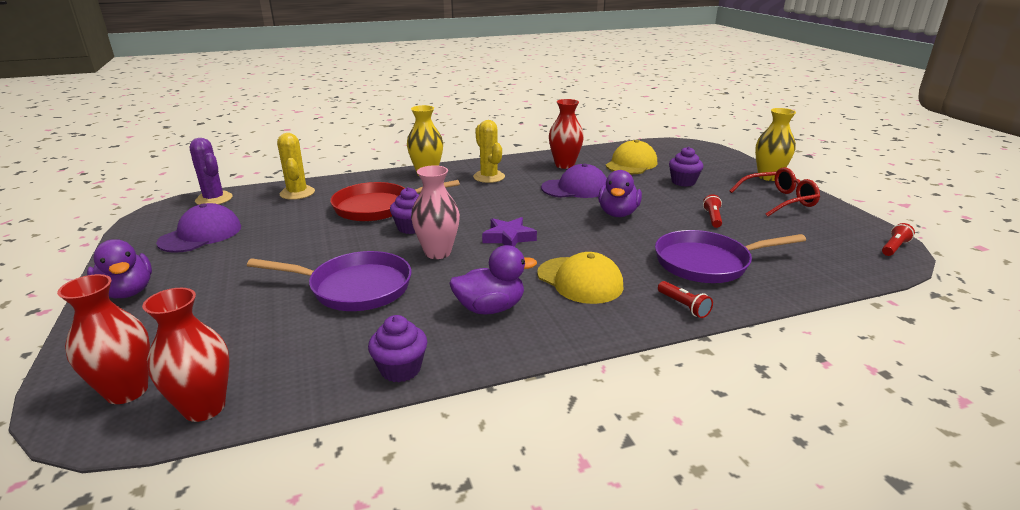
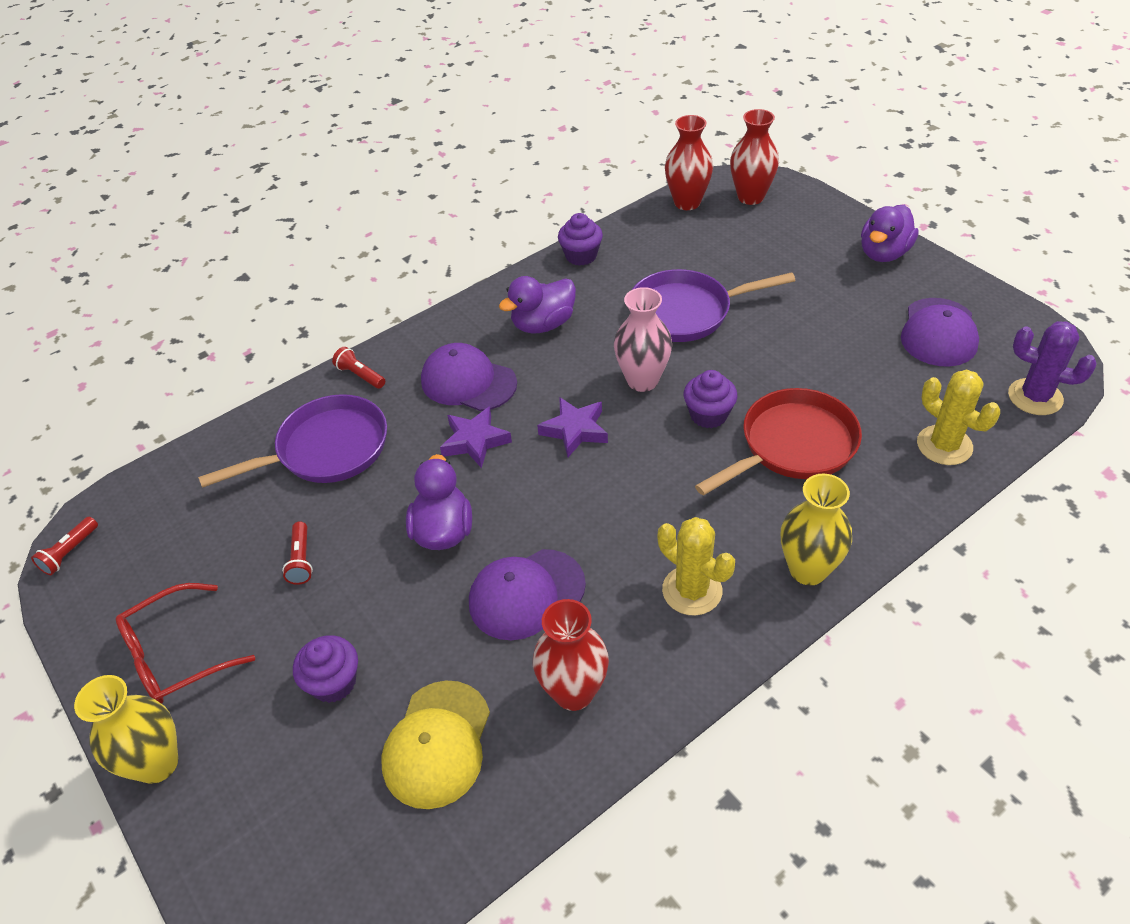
camera: 165 degrees right, 20 degrees up
(127, 292) = (883, 253): purple duck -> purple duck turned 90 degrees counterclockwise
(580, 280) = (468, 382): yellow cap -> purple cap
(585, 246) = (475, 441): none -> purple star

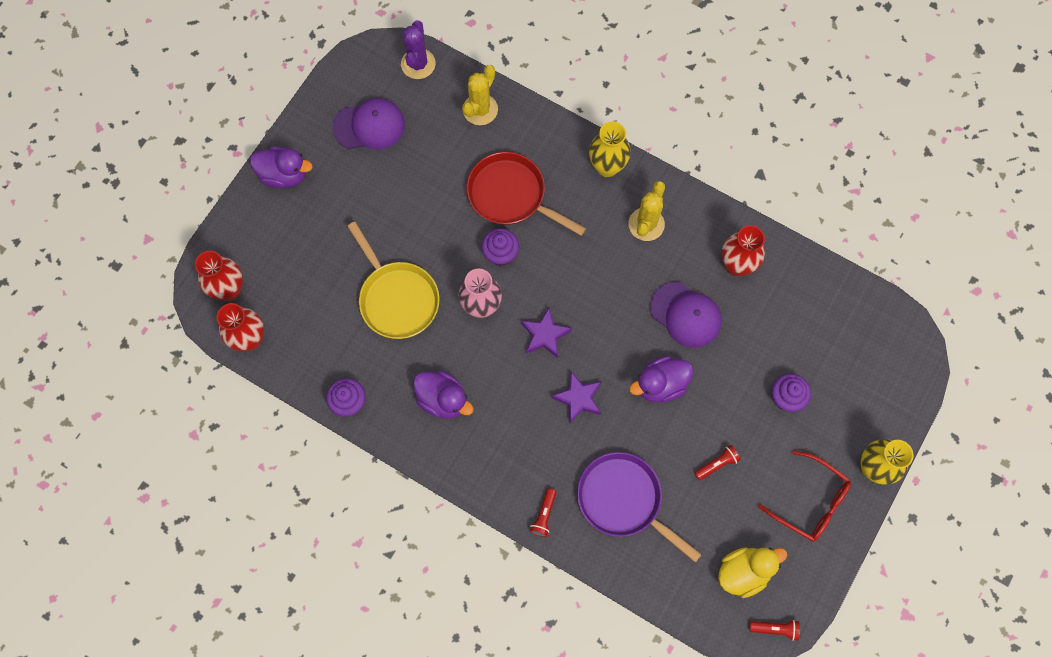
camera: 115 degrees left, 25 degrees up
(156, 543) = (744, 572): none -> yellow duck
(437, 744) = (795, 323): yellow cap -> none
(468, 382) = (523, 429): purple cap -> none
(686, 312) = (397, 298): purple pan -> yellow pan

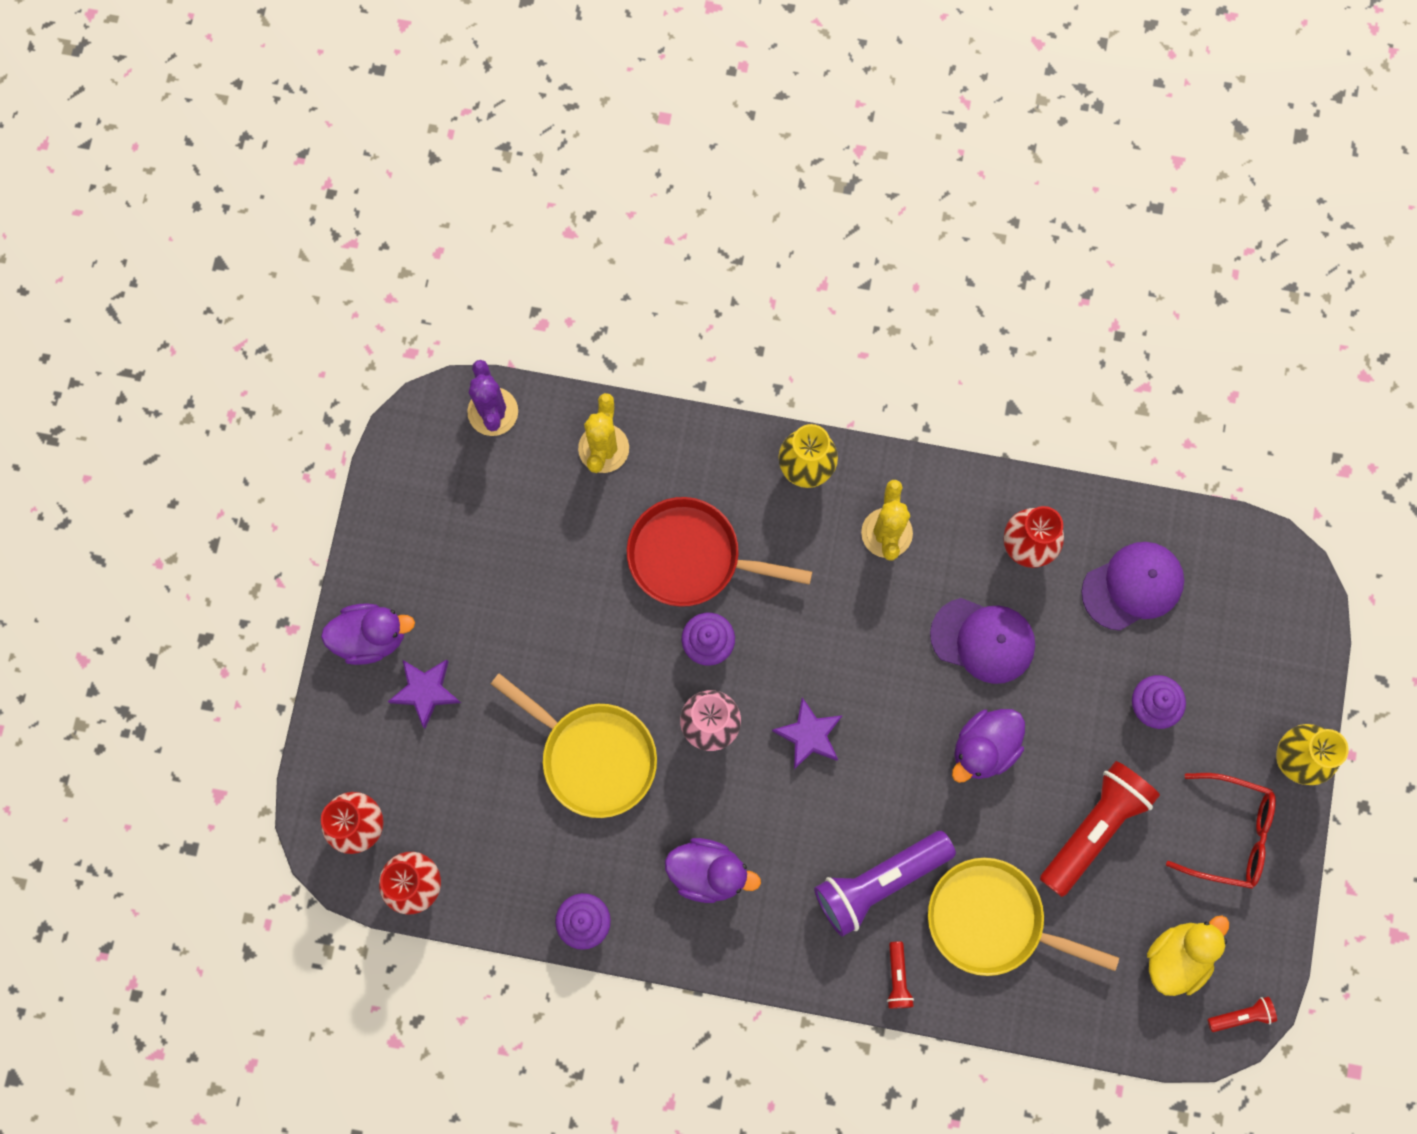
camera: 20 degrees left, 5 degrees up
(369, 126) = (460, 525): purple cap -> purple cap (1132, 586)
(555, 447) = (879, 881): none -> purple flashlight
(578, 398) = (884, 805): purple star -> purple star (425, 691)
(624, 500) = (992, 920): purple pan -> yellow pan
(717, 464) = (1094, 828): red flashlight -> red flashlight, size x2.21

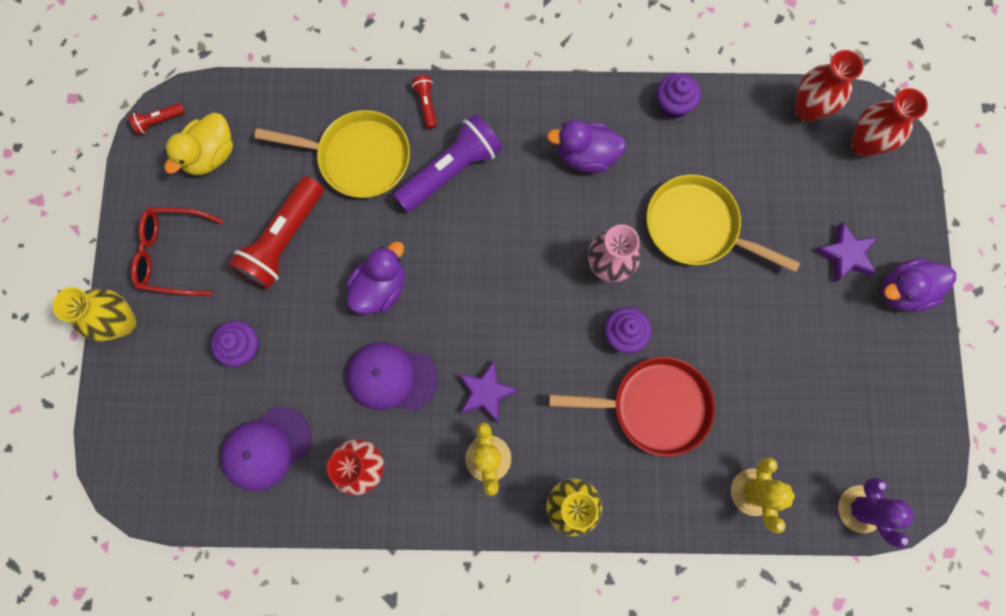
camera: 170 degrees right, 0 degrees up
(809, 735) = (526, 273): purple star -> purple star (486, 392)

